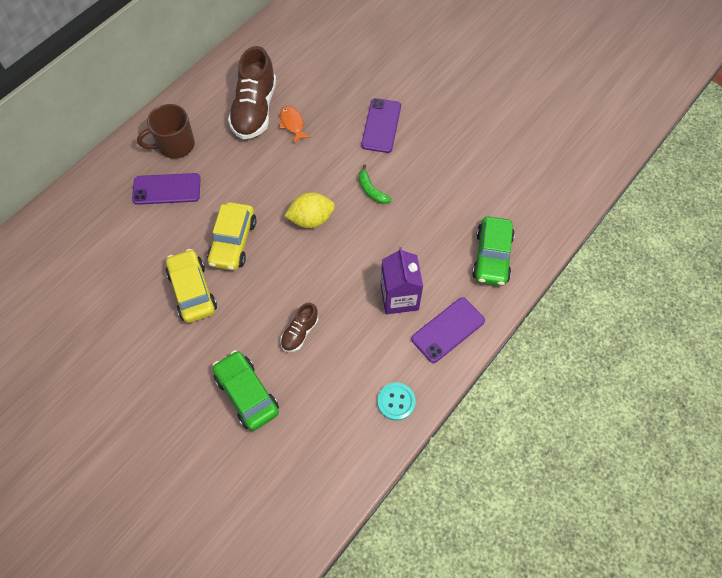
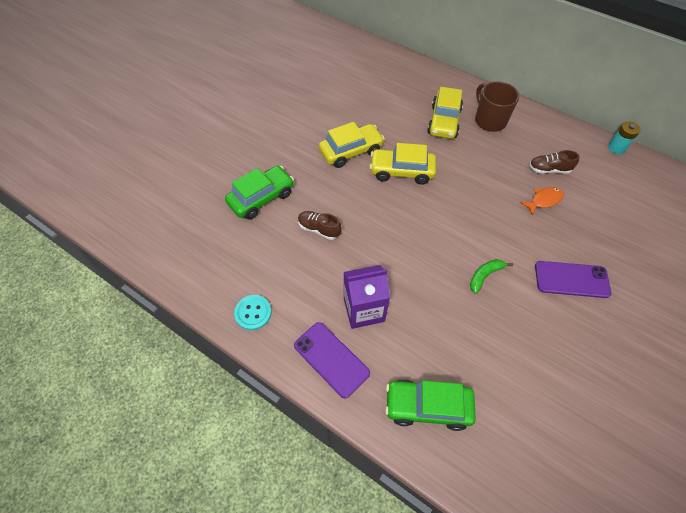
camera: 85 degrees right, 5 degrees down
(166, 189) = (444, 121): purple phone -> yellow car
(237, 49) = (616, 148): none -> turquoise battery
(255, 110) = (549, 169): brown shoe -> brown shoe, size x0.50
(311, 219) = (437, 226): yellow lemon -> none

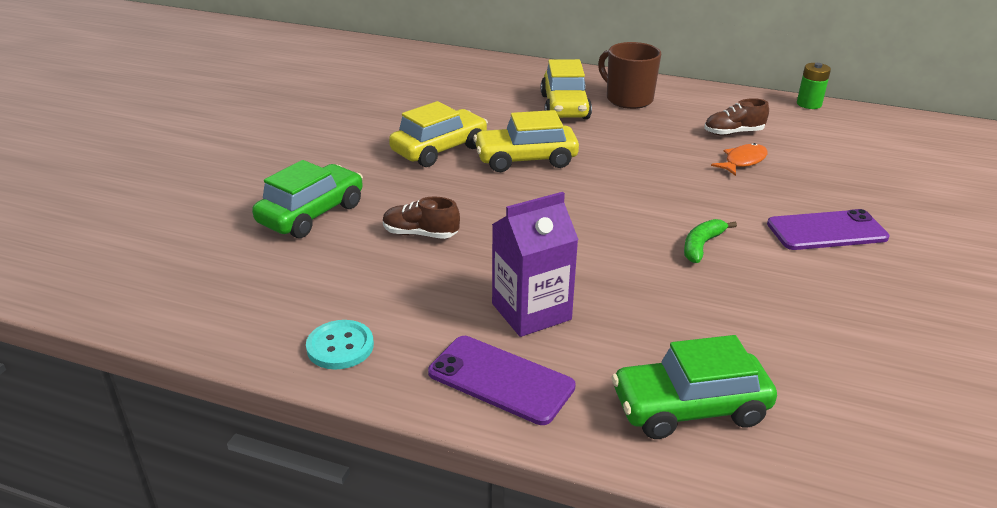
camera: 15 degrees left, 25 degrees down
(616, 148) = (809, 104): turquoise battery -> green battery

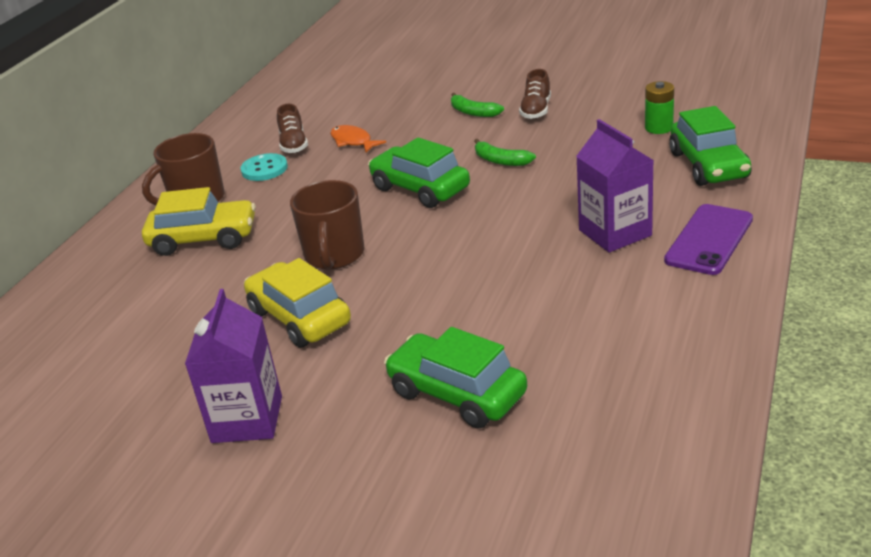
camera: 85 degrees left, 0 degrees up
(329, 138) = (247, 419): none -> purple carton
(340, 346) = (697, 327): turquoise button -> turquoise button (264, 169)
(420, 234) = (495, 307): brown shoe -> brown shoe (536, 110)
(525, 160) = (334, 255): yellow car -> brown mug
(640, 198) = (420, 189): none -> green car
(809, 104) = (240, 109): green battery -> green battery (659, 128)
(826, 231) = (473, 112): purple phone -> green banana

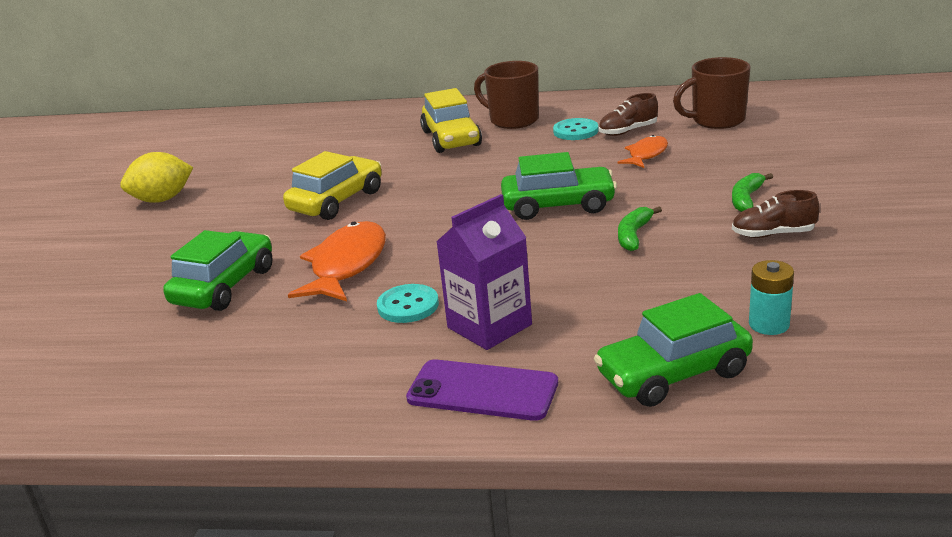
camera: 75 degrees right, 5 degrees down
(157, 475) = (162, 199): none -> yellow lemon
(247, 419) = (212, 213): purple carton -> none
(334, 255) = (430, 193): brown mug -> brown mug (716, 120)
(420, 189) = (558, 205): green car -> green car turned 60 degrees clockwise
(460, 308) = (346, 265): none -> orange fish
(561, 272) = (408, 306): none -> turquoise button
(659, 128) = (769, 324): green battery -> turquoise battery

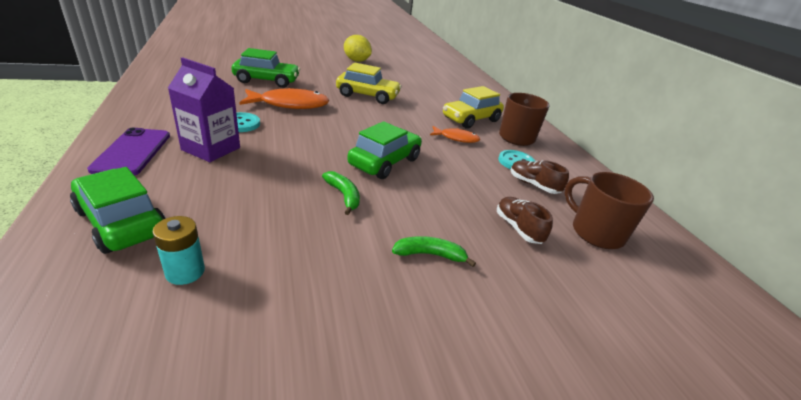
camera: 60 degrees right, 5 degrees up
(558, 205) = (384, 162): green car -> green car turned 120 degrees counterclockwise
(634, 235) = (343, 196): green banana -> green banana turned 60 degrees clockwise
(646, 154) = (493, 196): orange fish -> orange fish (456, 138)
(773, 234) = (360, 273): brown shoe -> brown shoe (518, 228)

